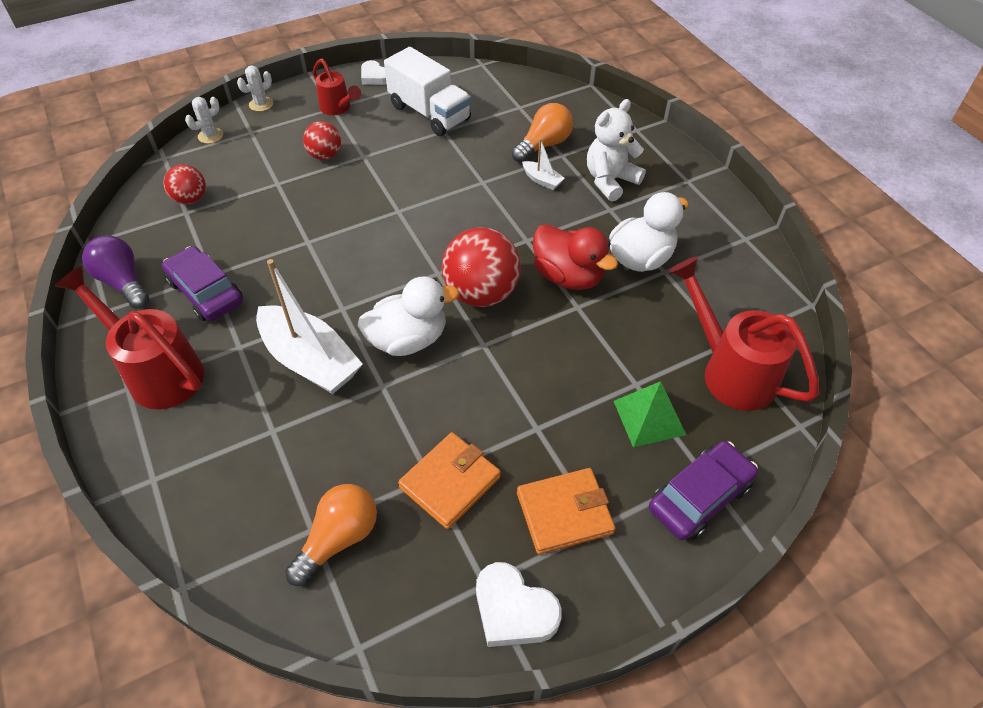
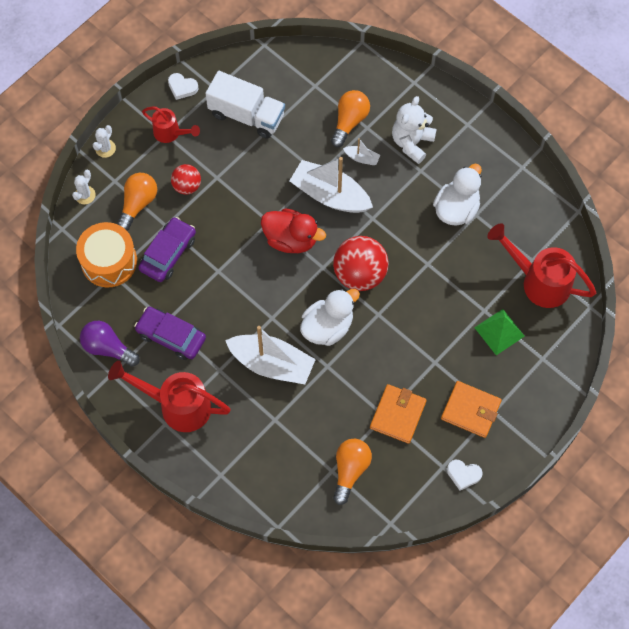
camera: 20 degrees left, 15 degrees up
(190, 199) = (109, 261): red ball -> orange drum
(260, 157) = (138, 204): none -> orange light bulb
(485, 204) = (330, 195): none -> white boat
(513, 610) = (463, 475): white heart -> white heart, size x0.67
(564, 513) = (470, 410): orange wallet -> orange wallet turned 60 degrees clockwise
(568, 276) = (412, 240): red duck -> red duck (291, 239)
(700, 497) = (543, 374): purple car -> purple car (168, 253)

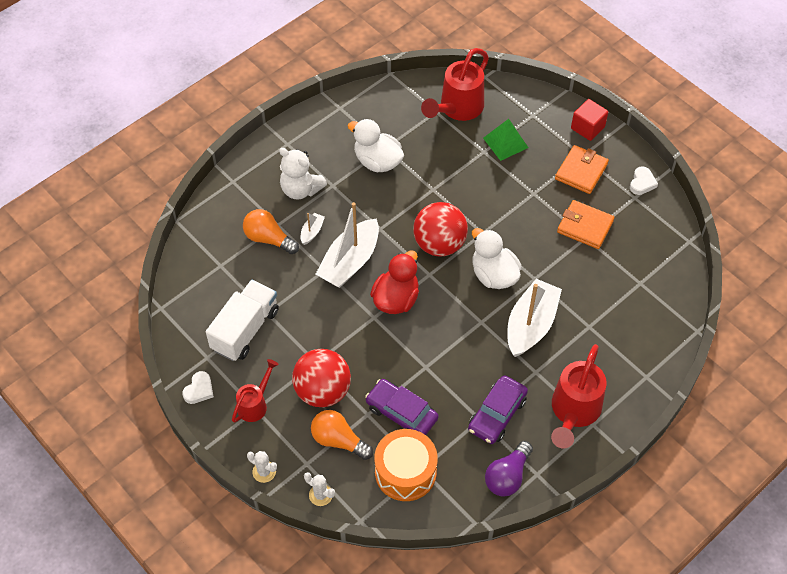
camera: 85 degrees left, 10 degrees down
(187, 186) = (323, 391): red ball -> red ball, size x1.78
(350, 470) = (639, 268): orange light bulb -> none
(533, 417) = (587, 128): none -> red cube

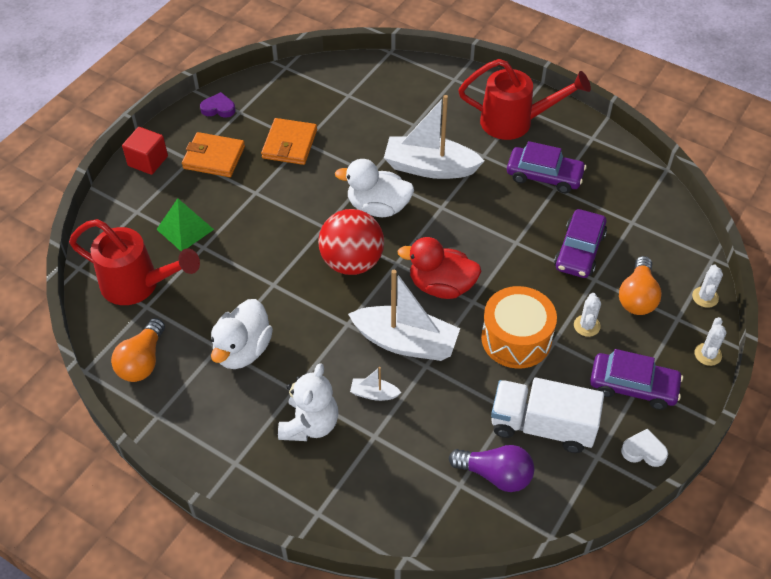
camera: 105 degrees left, 5 degrees down
(255, 404) = (633, 386): red watering can -> purple car
(268, 239) = (400, 440): orange light bulb -> orange light bulb (142, 361)
(323, 391) = (586, 326): red ball -> white cactus
(405, 472) = (642, 233): orange drum -> orange drum (516, 338)
(494, 275) = (378, 207): white duck -> white duck turned 60 degrees clockwise
(507, 476) = (606, 157): purple light bulb -> purple light bulb (495, 475)
(642, 183) = (218, 108): white heart -> purple heart

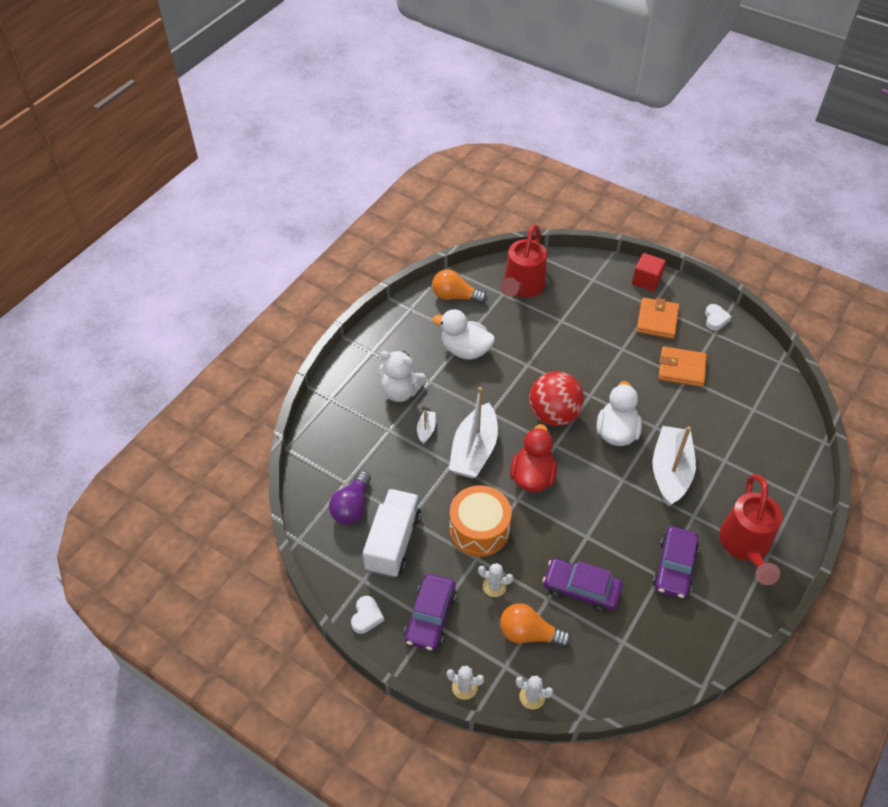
camera: 90 degrees right, 0 degrees up
(185, 229) = (578, 308): green pyramid -> none
(218, 108) = (715, 319): purple heart -> white heart

